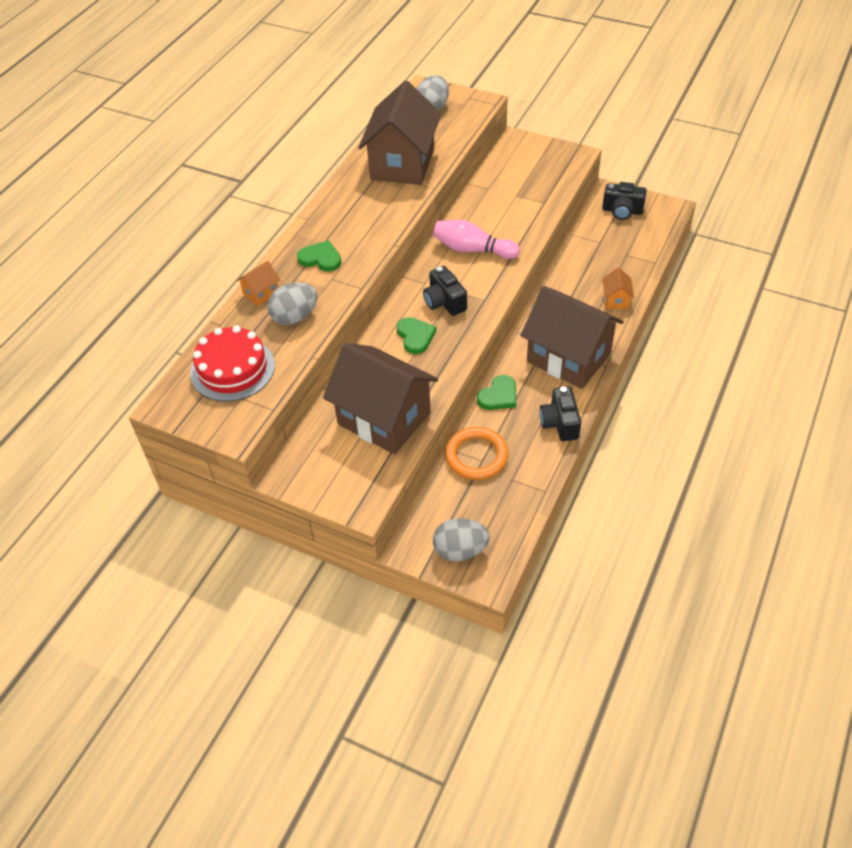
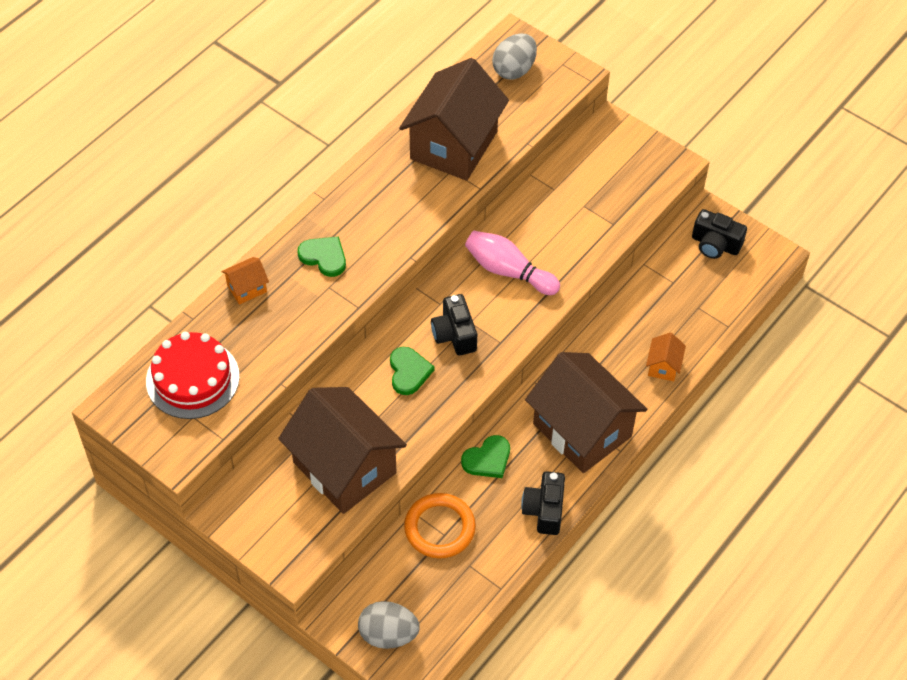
camera: 10 degrees right, 5 degrees up
(295, 317) = (275, 328): grey egg -> none

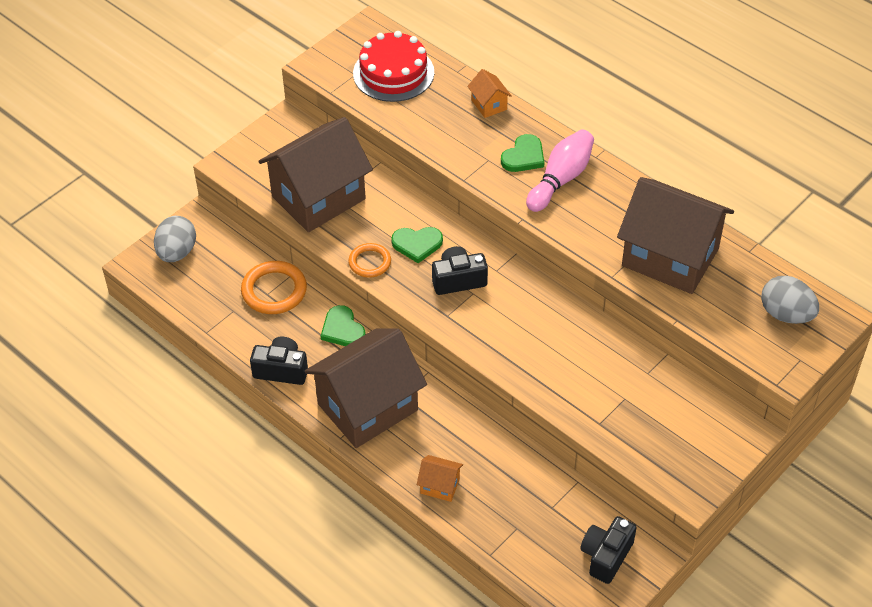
camera: 95 degrees right, 5 degrees down
(435, 412) = (370, 262): none -> orange ring
(508, 271) = (535, 327): pink bowling pin -> pink bowling pin (561, 179)

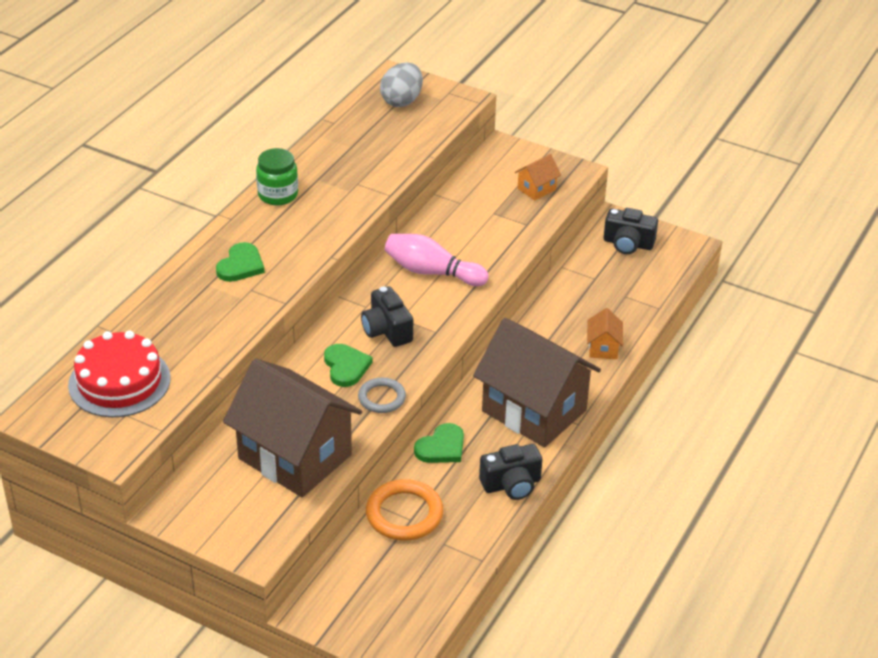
camera: 105 degrees left, 10 degrees down
(177, 252) = (369, 618): grey egg -> none
(281, 370) = (511, 484): black camera -> black camera turned 105 degrees counterclockwise
(370, 262) = (381, 398): orange ring -> grey ring
(489, 105) = (164, 299): orange house -> orange house (536, 189)
(524, 156) = (241, 265): green heart -> green heart turned 90 degrees clockwise
(561, 179) = (269, 237): pink bowling pin -> pink bowling pin (432, 272)
(627, 193) = (278, 195): none -> green jar
(670, 257) = (355, 164): brown house -> none

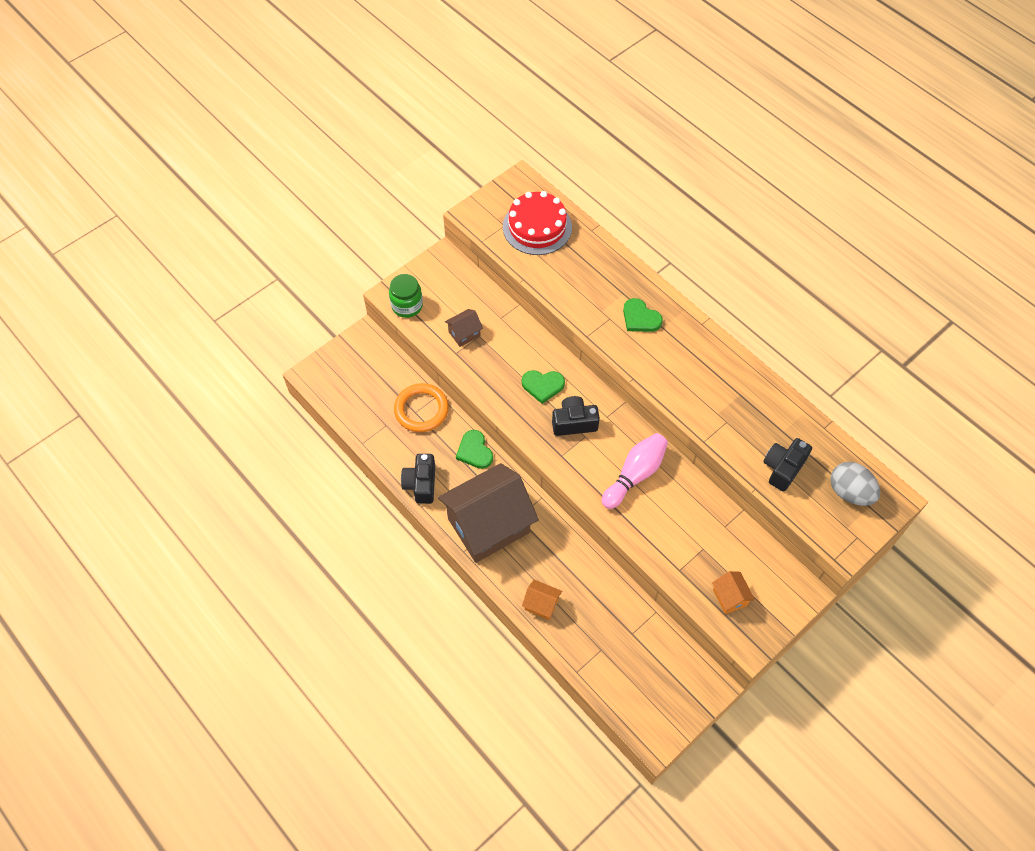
camera: 110 degrees right, 20 degrees up
(278, 195) = (725, 362): green jar -> green jar (407, 306)
(295, 457) = (464, 334): brown house -> brown house, size x0.41
(381, 398) = (501, 399): grey ring -> none
(628, 244) = (673, 683): black camera -> black camera (783, 468)

